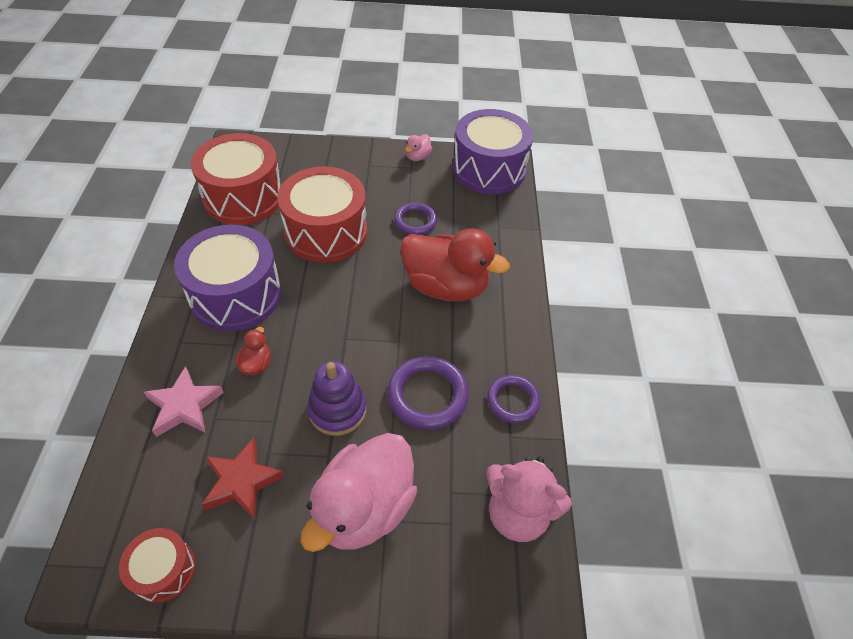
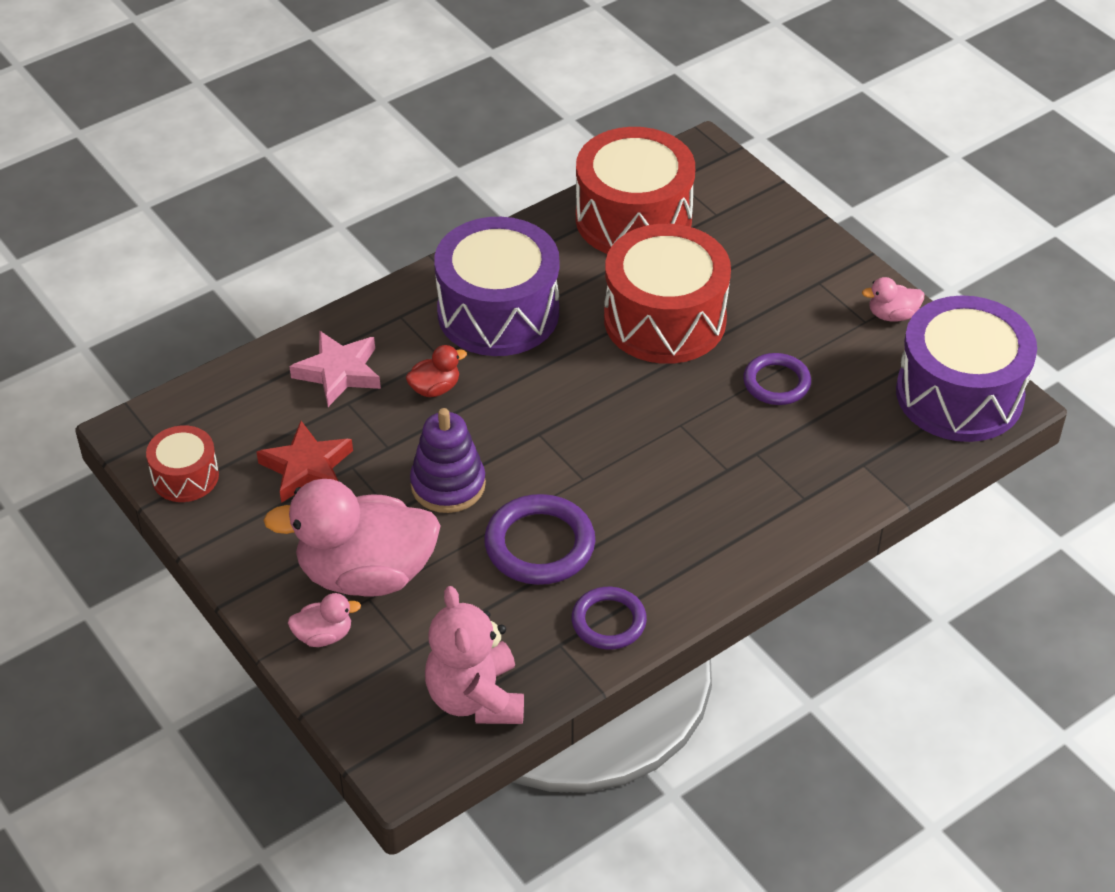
camera: 55 degrees right, 5 degrees down
(393, 573) = (324, 635): none -> pink duck
(446, 286) = (705, 471): red duck -> none

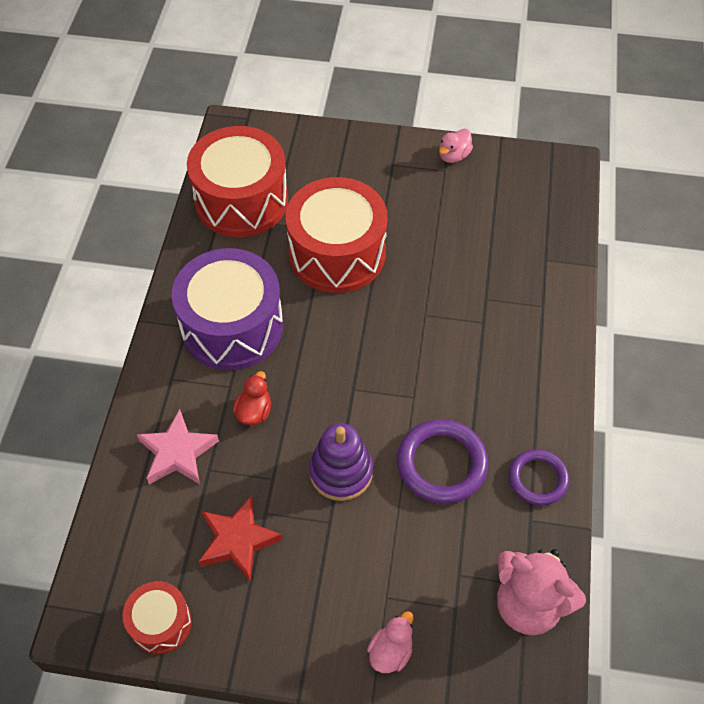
camera: 45 degrees left, 10 degrees up
(366, 574) = (364, 581): pink duck -> none
(776, 383) = (444, 245): purple ring -> none
(959, 394) = (541, 178): purple drum -> none

